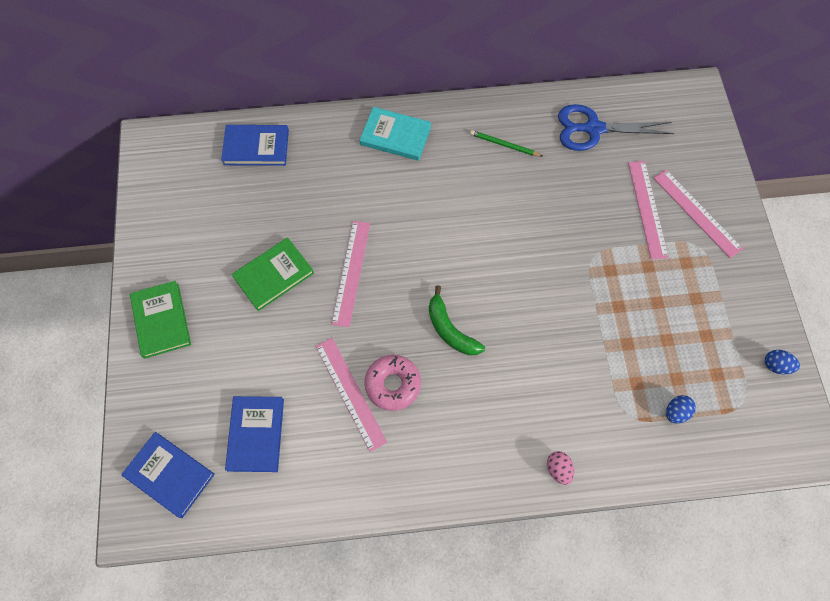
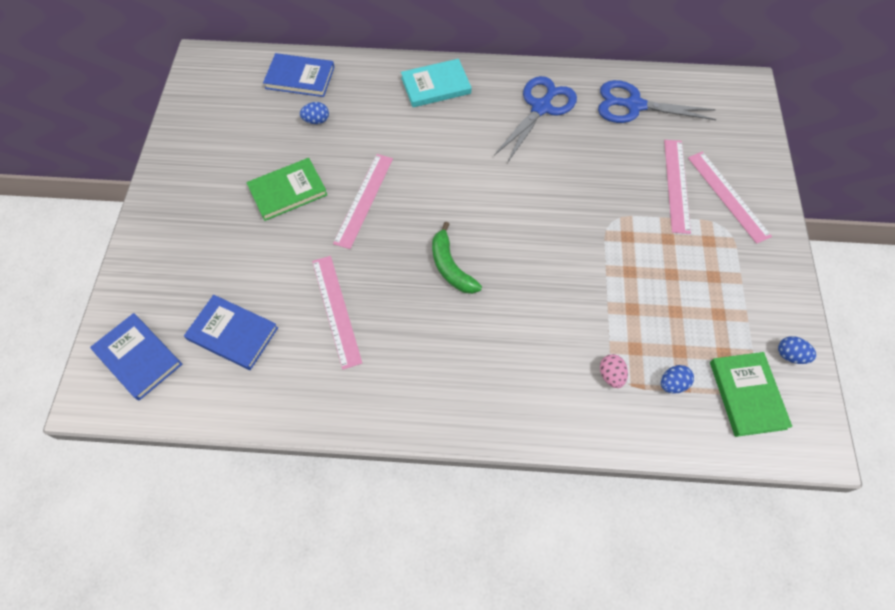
camera: 10 degrees right, 5 degrees down
(161, 320) = (170, 215): green book -> green book (747, 395)
(256, 434) = (233, 334): blue book -> blue book turned 75 degrees counterclockwise
(284, 193) = (316, 120): none -> blue egg
(393, 384) = (381, 309): pink donut -> none
(395, 136) = (436, 86): turquoise book -> turquoise book turned 45 degrees counterclockwise
(504, 145) = (541, 108): green pencil -> blue scissors
(558, 469) = (535, 419): pink egg -> pink egg (611, 375)

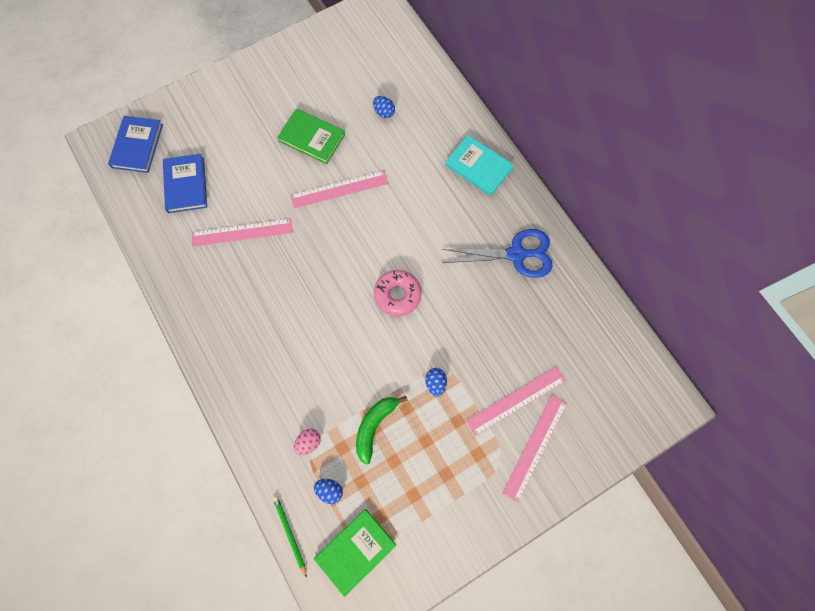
camera: 55 degrees right, 10 degrees up
(300, 78) = (414, 74): blue book -> none
(336, 310) = (242, 232): pink ruler -> pink ruler turned 45 degrees clockwise
(450, 267) = (324, 281): green banana -> green banana (374, 426)
(511, 215) = (397, 295): none -> pink donut
(634, 105) = (575, 323): blue scissors -> none
(697, 447) = (290, 534): none -> green pencil
(790, 355) = (412, 569): blue egg -> blue egg (435, 383)

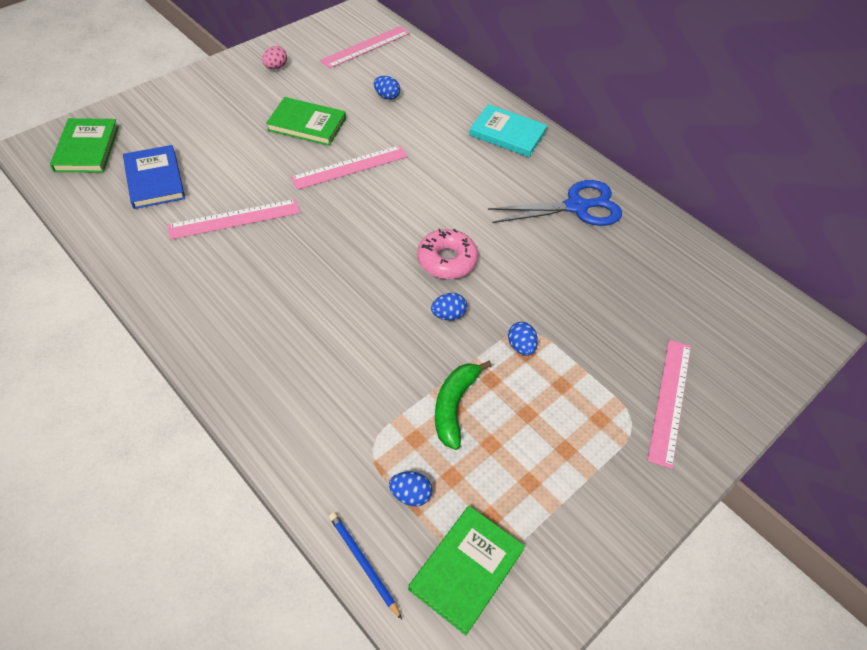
camera: 15 degrees left, 20 degrees down
(137, 146) = (87, 148): blue book -> green book
(290, 534) = (363, 563): green pencil -> blue pencil
(308, 442) = (367, 438): pink egg -> pink egg (275, 67)
(387, 346) = (448, 315): none -> blue egg
(516, 400) = (627, 352): pink ruler -> pink ruler (366, 47)

